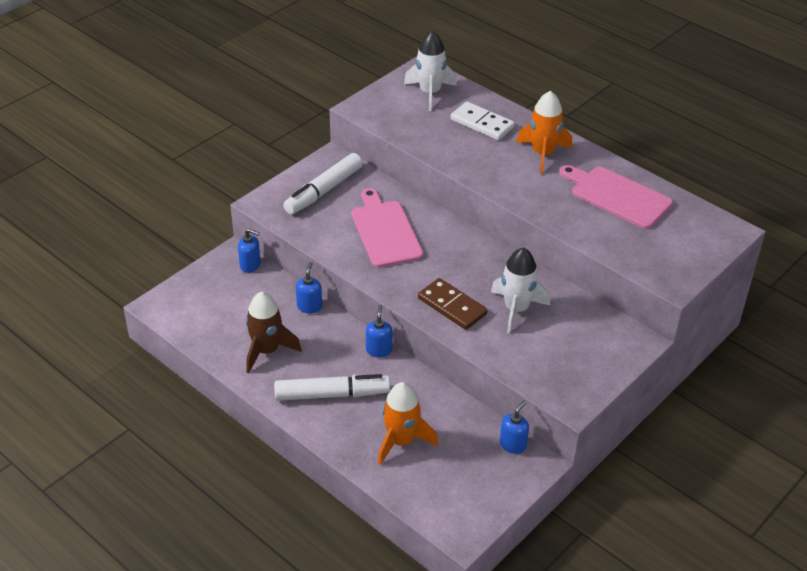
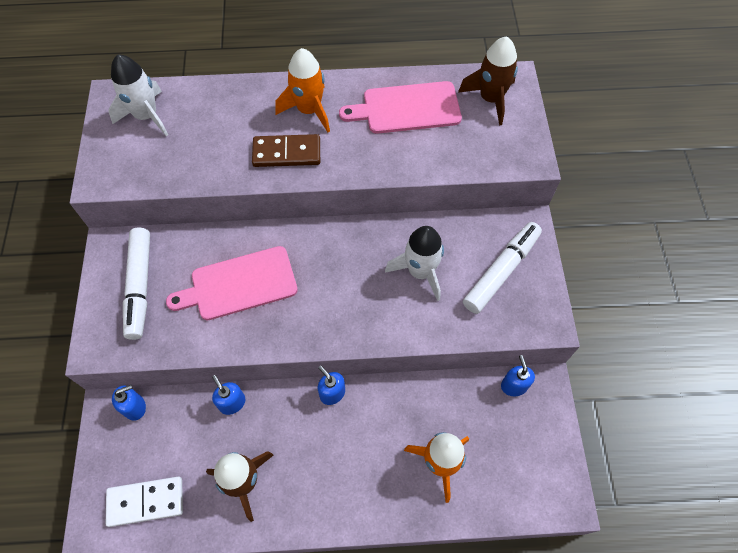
camera: 45 degrees left, 20 degrees up
(331, 394) = (342, 472): white marker -> white marker (501, 271)
(385, 231) = (239, 284): pink cutting board -> pink cutting board turned 45 degrees counterclockwise
(452, 306) = (372, 313): brown domino -> brown domino (287, 153)
(482, 123) = (226, 116): white domino -> white domino (146, 501)
(692, 230) = (490, 99): none -> brown rocket

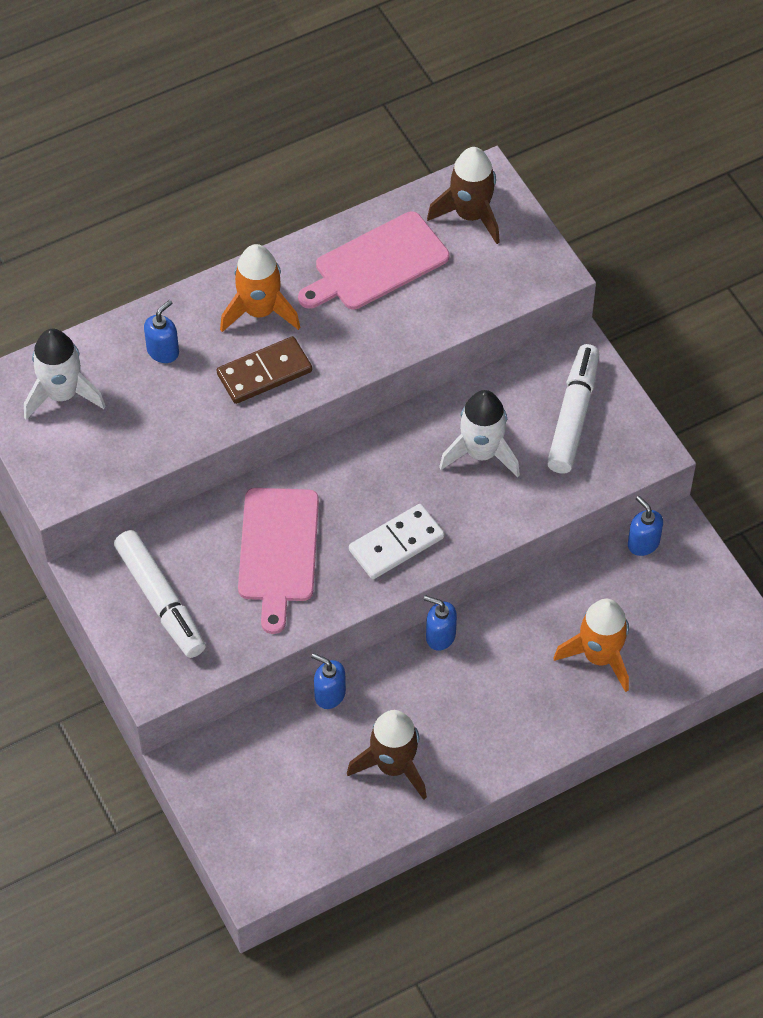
camera: 25 degrees left, 5 degrees down
(135, 407) = (217, 747): blue soap dispenser -> blue soap dispenser (163, 351)
(146, 501) = (294, 831): white domino -> white domino (396, 544)
(239, 284) = (278, 551): pink cutting board -> pink cutting board turned 45 degrees counterclockwise

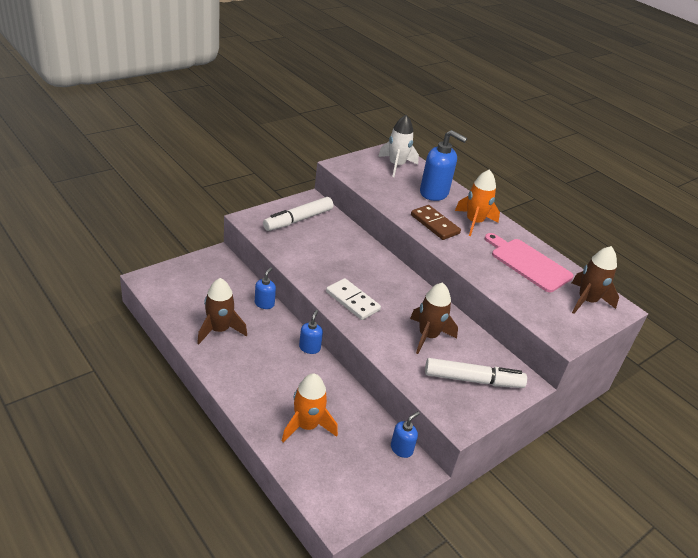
camera: 75 degrees right, 20 degrees down
(163, 351) = (434, 193): blue soap dispenser -> blue soap dispenser, size x1.89
(278, 551) = (337, 257): pink cutting board -> none
(481, 453) = (428, 336): white rocket -> brown rocket

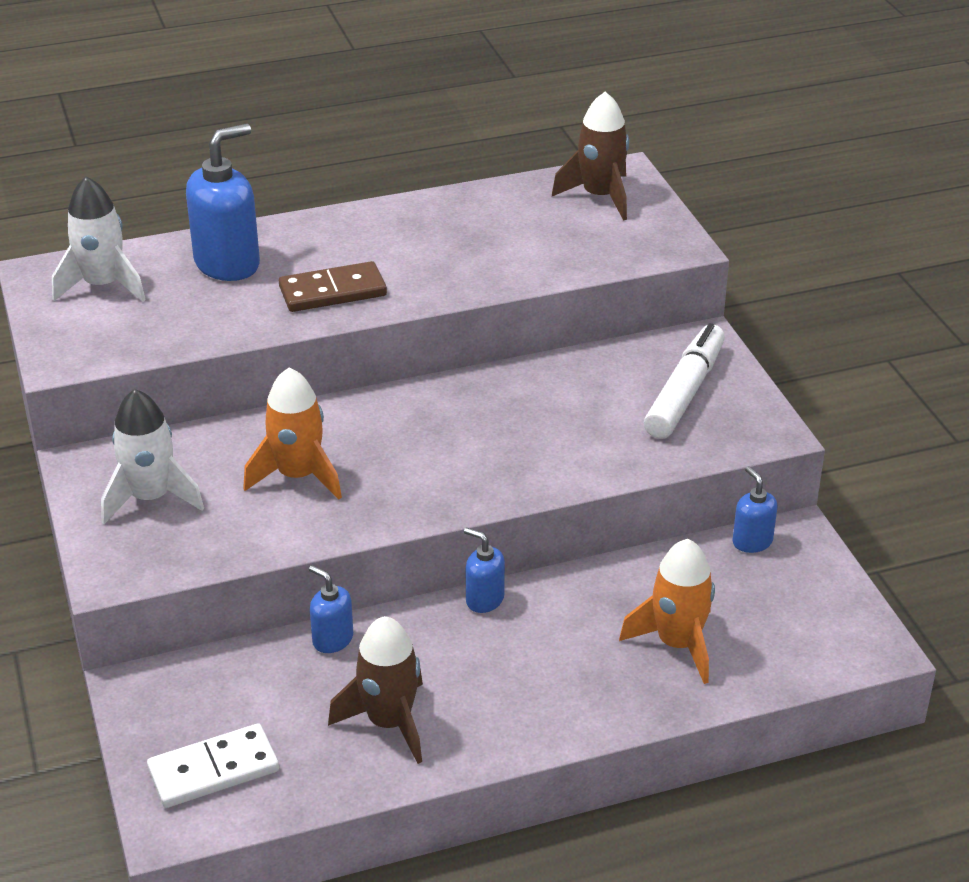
camera: 65 degrees left, 0 degrees up
(298, 220) = (151, 498): white marker -> white rocket
(352, 301) = (446, 480): white domino -> white domino (213, 770)
(428, 336) = (569, 412): brown rocket -> none
(474, 222) = (345, 244): orange rocket -> orange rocket (298, 476)
(528, 263) = (486, 222): pink cutting board -> none

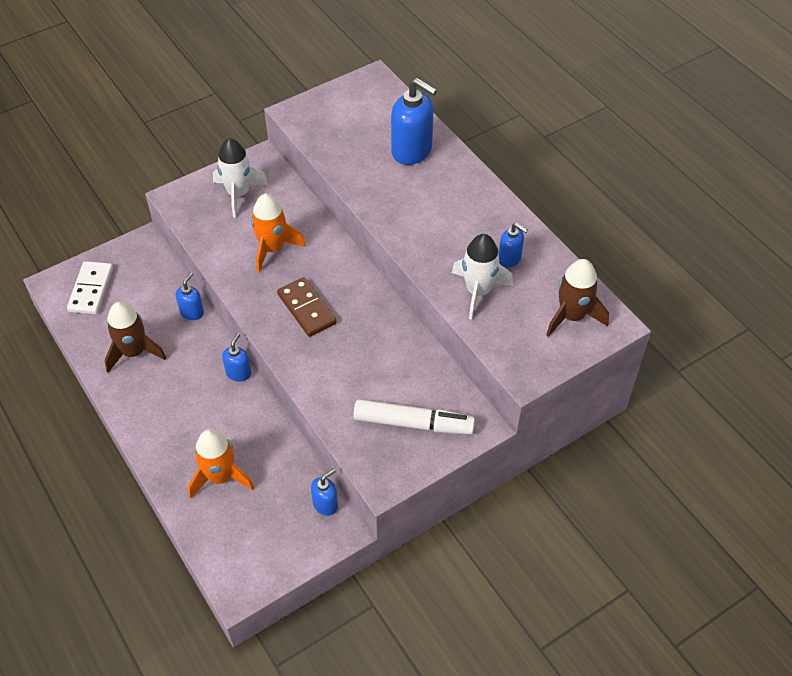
camera: 75 degrees right, 15 degrees up
(103, 285) = (370, 106): white rocket -> white rocket (478, 291)
(213, 770) = (91, 290): white domino -> white domino turned 45 degrees clockwise
(333, 292) = (400, 204): brown domino -> brown domino (306, 309)
(482, 222) = (509, 259): none -> blue soap dispenser

